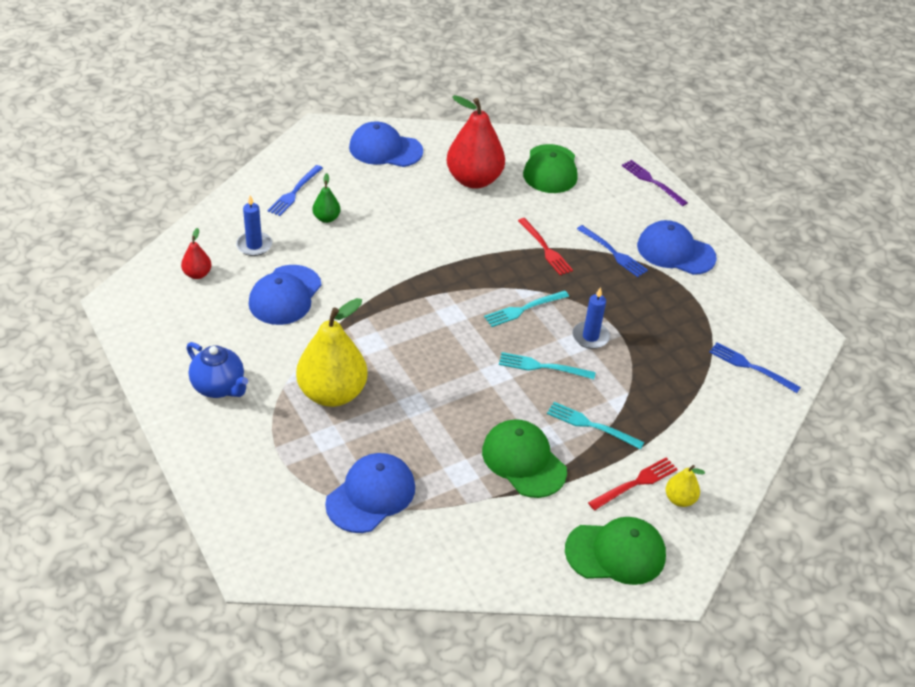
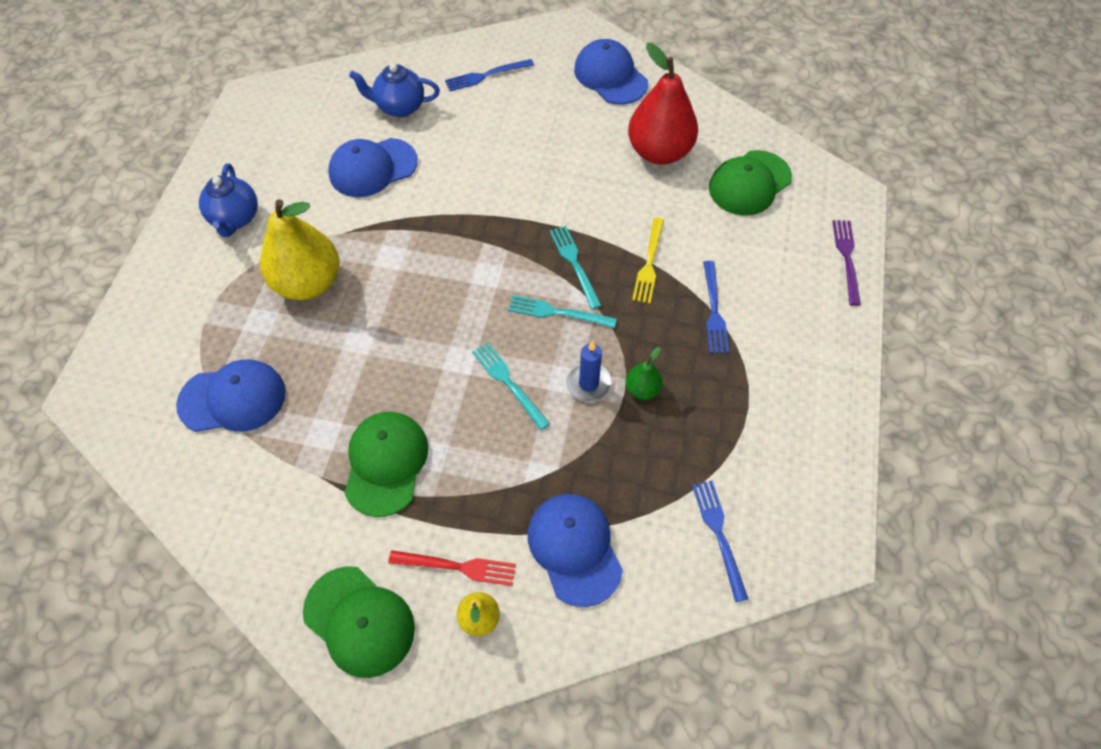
camera: 45 degrees right, 15 degrees up
(197, 274) = (330, 107): red pear -> none
(254, 245) = (400, 107): blue candle -> blue teapot
(326, 218) = (485, 115): green pear -> green pear (642, 389)
(546, 249) = (649, 264): red fork -> yellow fork
(590, 425) = (484, 474): turquoise fork -> turquoise fork (574, 263)
(675, 251) = (783, 351): blue cap -> blue cap (574, 548)

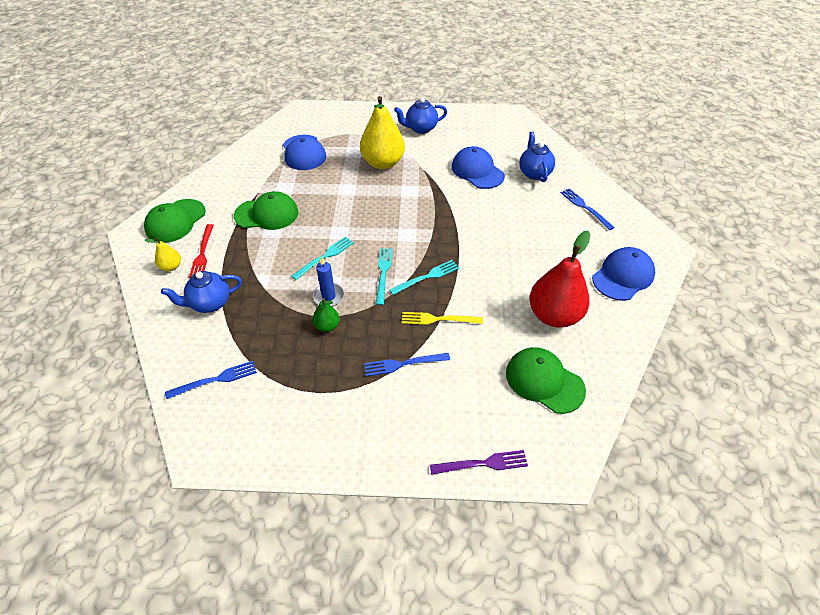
camera: 80 degrees right, 10 degrees down
(574, 548) = (210, 303): blue cap -> blue teapot

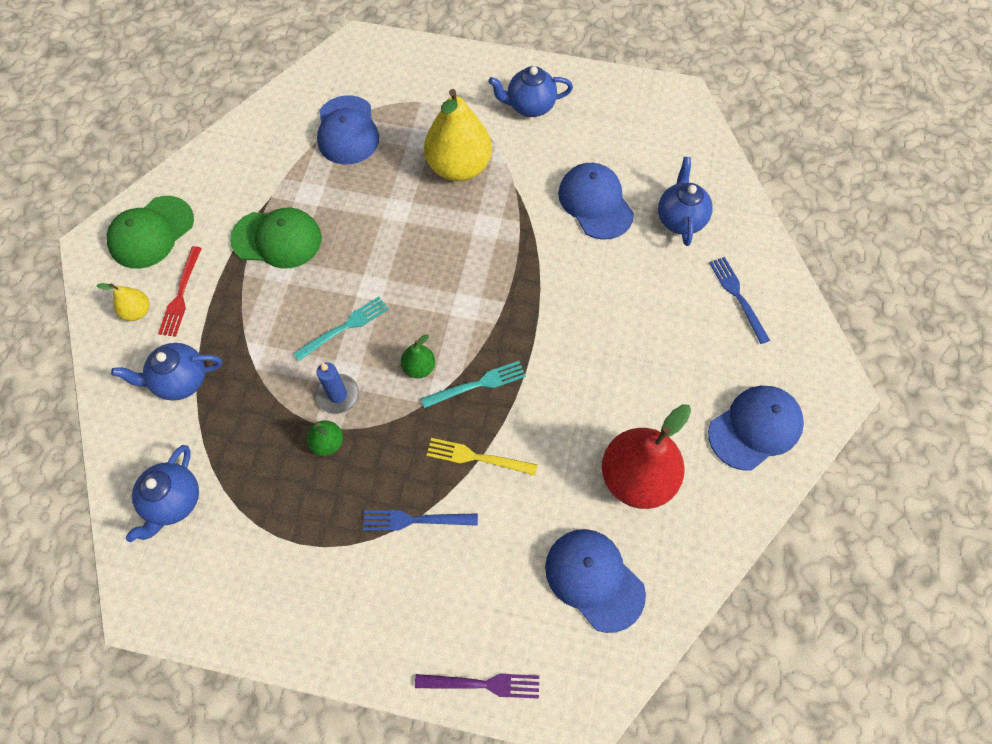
camera: 10 degrees right, 15 degrees up
(216, 379) = (174, 501): blue fork -> blue teapot
(383, 273) = (419, 367): turquoise fork -> green pear
(544, 381) = (594, 579): green cap -> blue cap

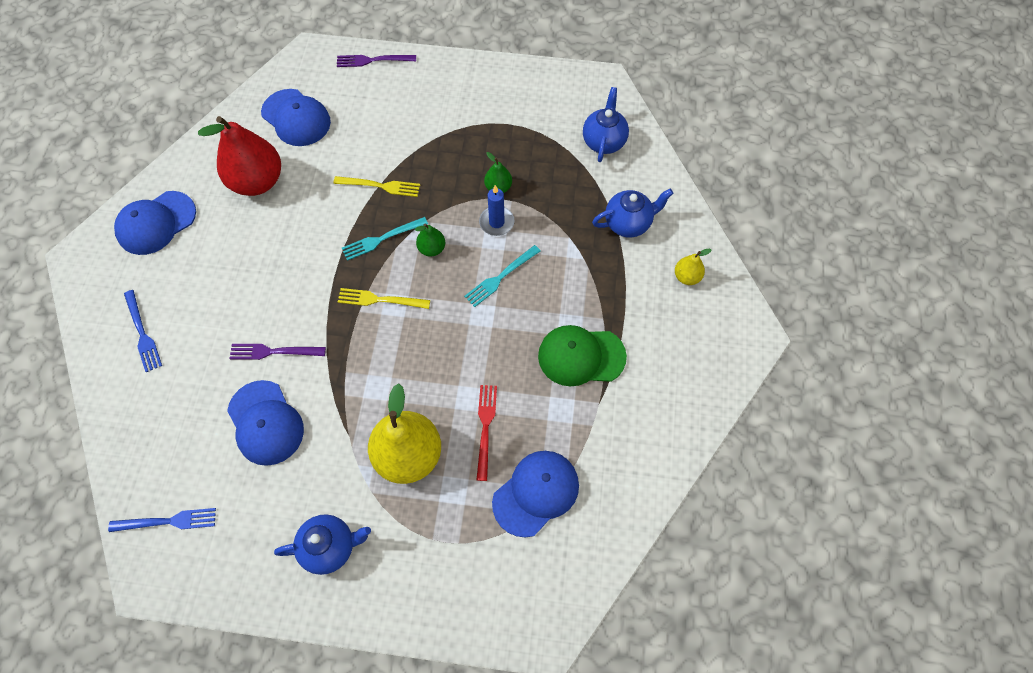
camera: 175 degrees right, 0 degrees up
(151, 232) = (704, 353): green cap -> none
(181, 295) = (654, 294): red fork -> red fork (485, 427)
(347, 131) = (536, 493): blue cap -> blue cap turned 60 degrees clockwise
(414, 520) = (425, 143): blue fork -> blue fork (168, 521)
(482, 312) = (379, 300): none -> yellow fork
(595, 267) = (273, 352): none -> purple fork
(680, 219) = (181, 411): blue teapot -> none

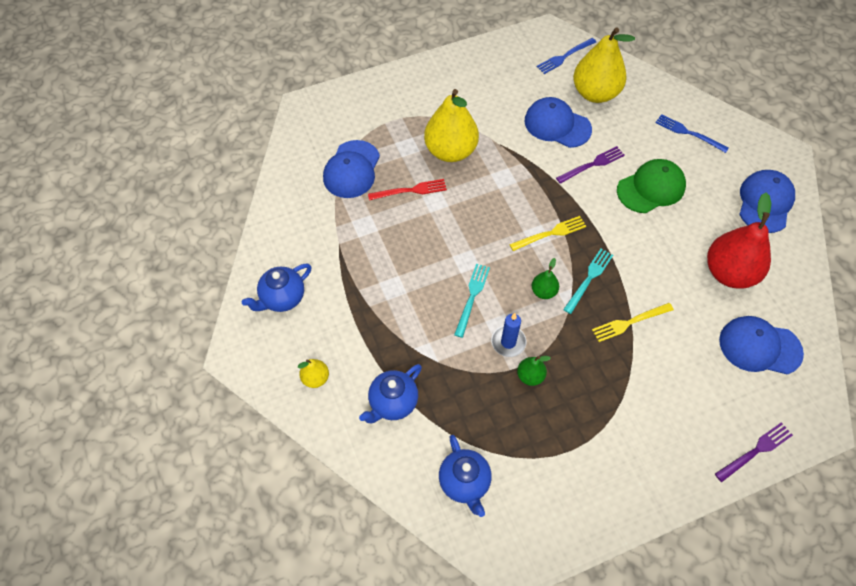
camera: 150 degrees right, 5 degrees down
(185, 442) = (595, 93): none -> yellow pear
(330, 547) = (460, 87): blue teapot -> blue teapot (282, 298)
(485, 427) = (411, 190): red fork -> red fork turned 75 degrees counterclockwise
(581, 356) = (370, 269): green cap -> green cap (651, 188)

